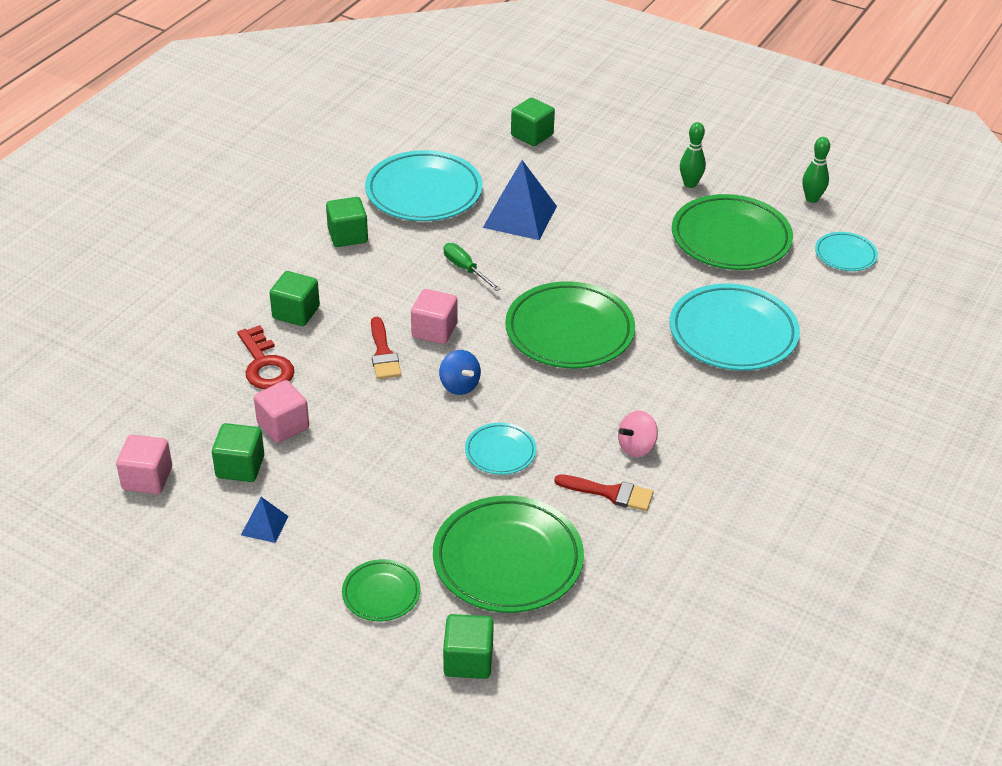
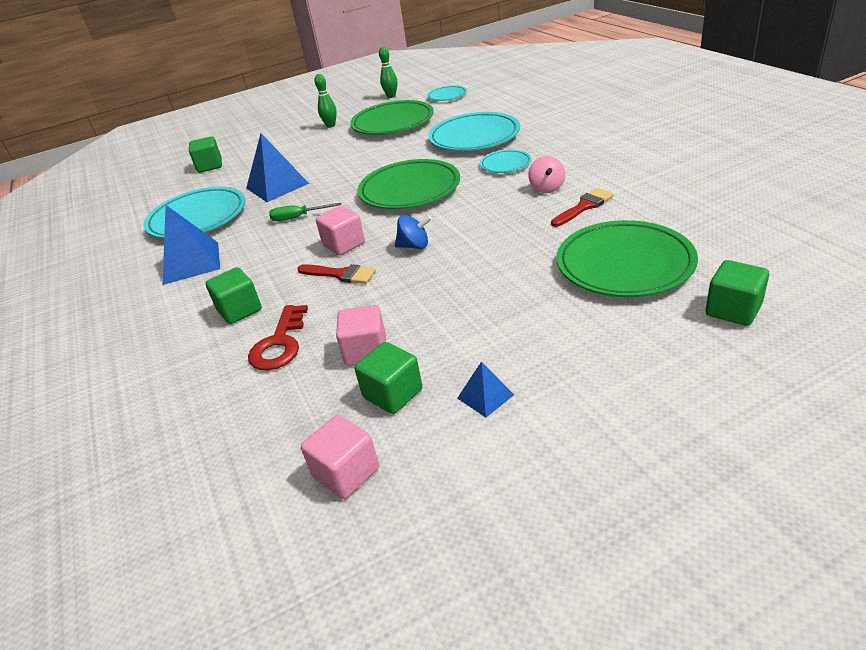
camera: 50 degrees left, 5 degrees down
(265, 365) = (280, 344): red key -> red key turned 90 degrees clockwise
(347, 236) = (191, 262): green cube -> blue pyramid
(381, 593) = (624, 341): green plate -> none
(500, 452) = (503, 243): turquoise plate -> turquoise plate (505, 164)

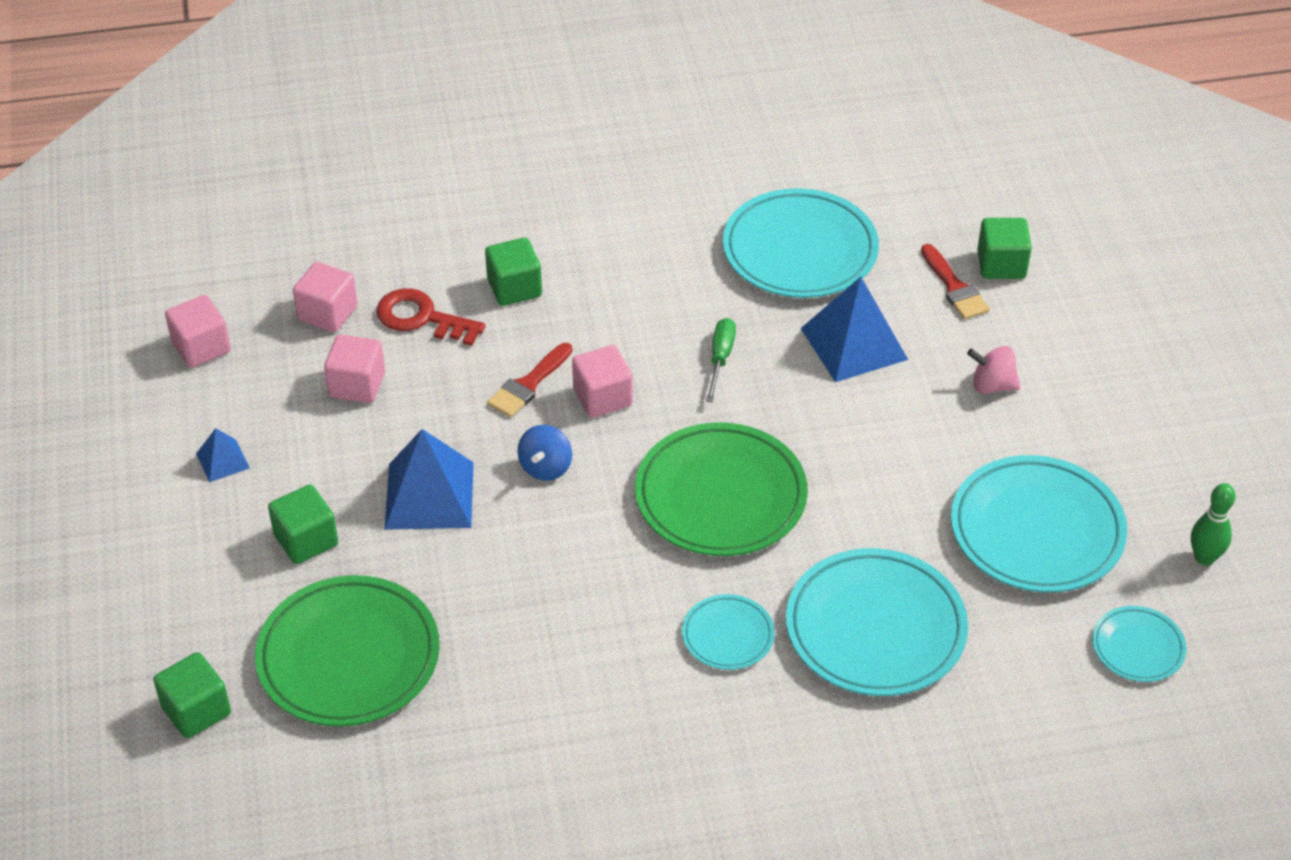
camera: 100 degrees right, 10 degrees up
(191, 262) = (665, 245): blue pyramid -> blue pyramid (429, 495)
(282, 400) = (327, 313): none -> pink cube
(330, 125) = (1089, 439): green bowling pin -> none
(393, 123) = (1036, 531): green plate -> turquoise plate
(393, 394) = (276, 394): green cube -> green cube (306, 540)
(547, 188) = (606, 657): pink spinning top -> pink spinning top (992, 385)
(584, 207) = (518, 678): red brush -> red brush (954, 287)

